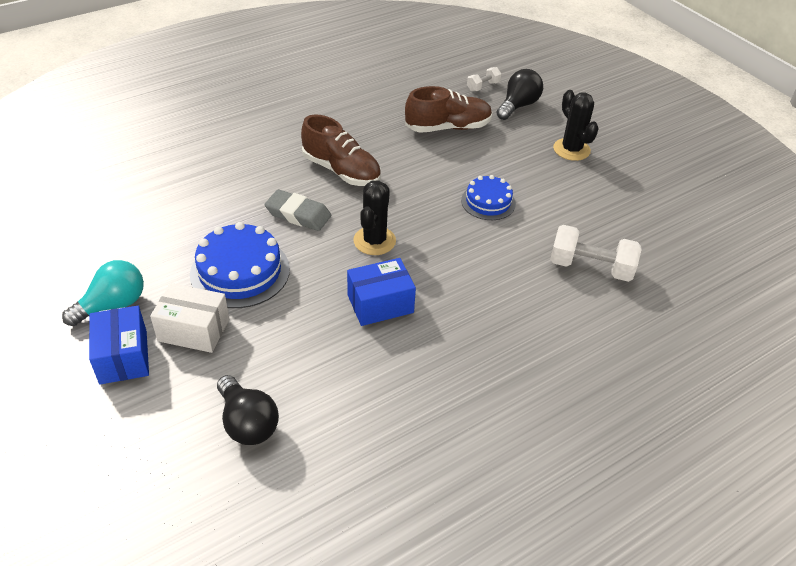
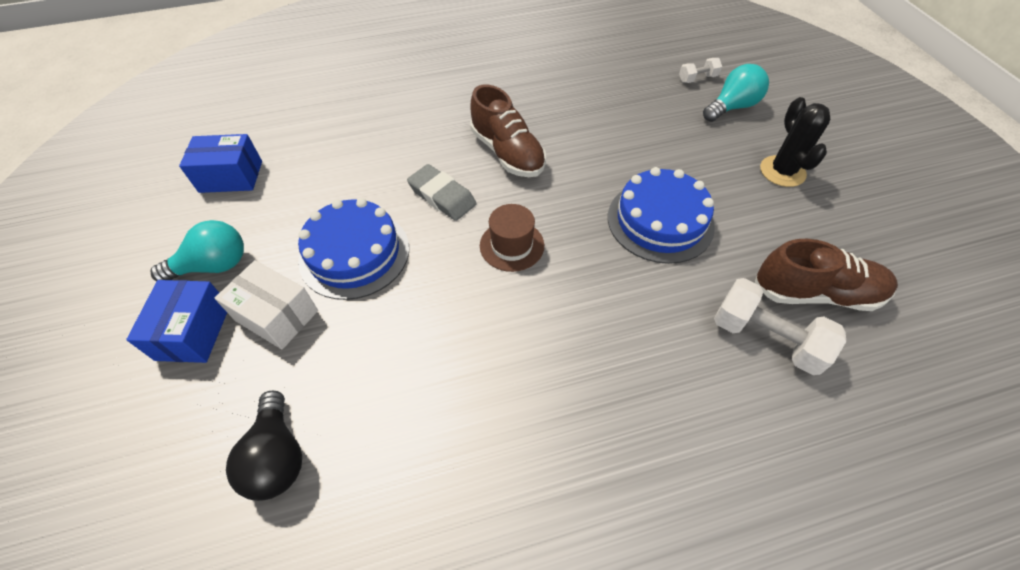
camera: 20 degrees right, 10 degrees up
(374, 241) = (512, 245): black cactus -> brown hat
(380, 304) = (488, 330): blue box -> blue box (231, 176)
(448, 127) = (642, 121): brown shoe -> brown shoe (815, 293)
(488, 202) = (660, 221): blue cake -> blue cake, size x1.63
(518, 106) = (732, 107): black light bulb -> turquoise light bulb

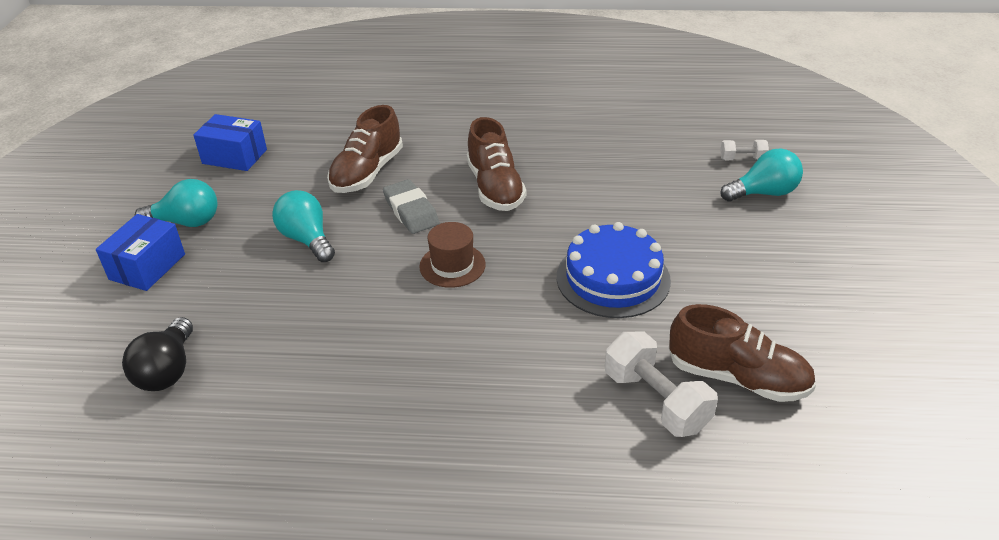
camera: 20 degrees right, 15 degrees down
(277, 315) = (218, 271): white box -> none
(354, 253) = (307, 239): blue cake -> turquoise light bulb
(378, 164) = (367, 173): none -> brown shoe
(782, 171) = (779, 264): black cactus -> none

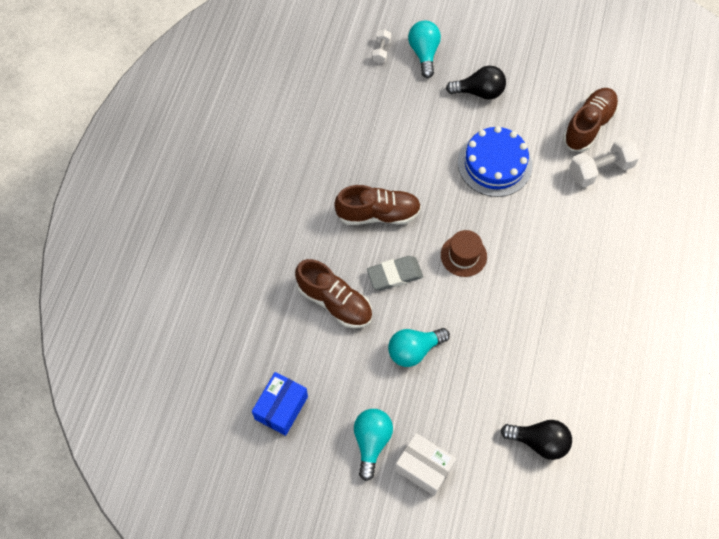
camera: 80 degrees left, 25 degrees up
(147, 267) = (424, 467): blue box -> white box
(730, 250) = (479, 92): none -> black light bulb

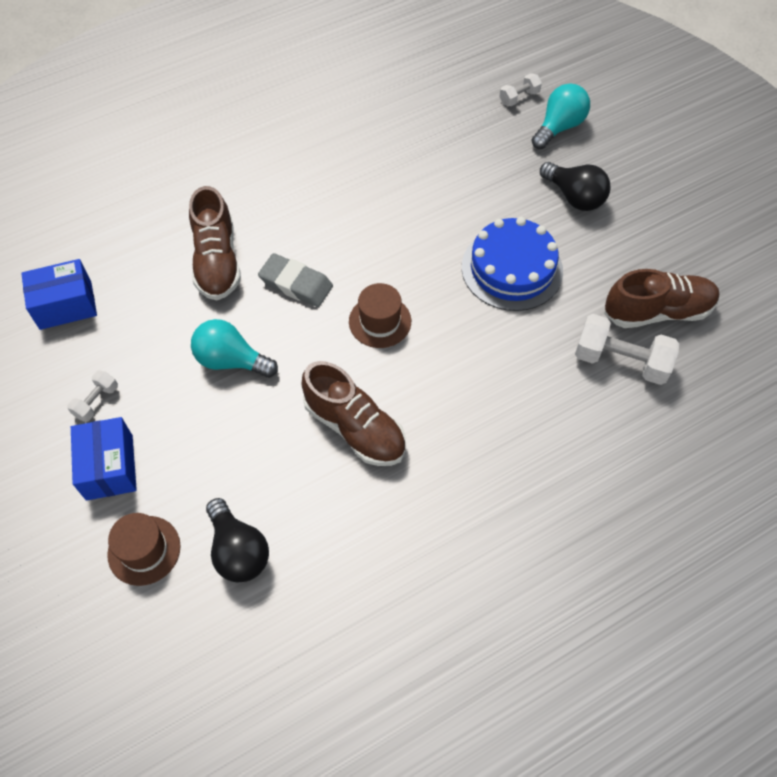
camera: 45 degrees right, 5 degrees down
(371, 442) = (96, 402): turquoise light bulb -> white dumbbell
(378, 214) = (346, 223): brown shoe -> brown shoe (355, 428)
(424, 467) = (109, 467): white box -> blue box
(495, 488) = (144, 550): none -> brown hat

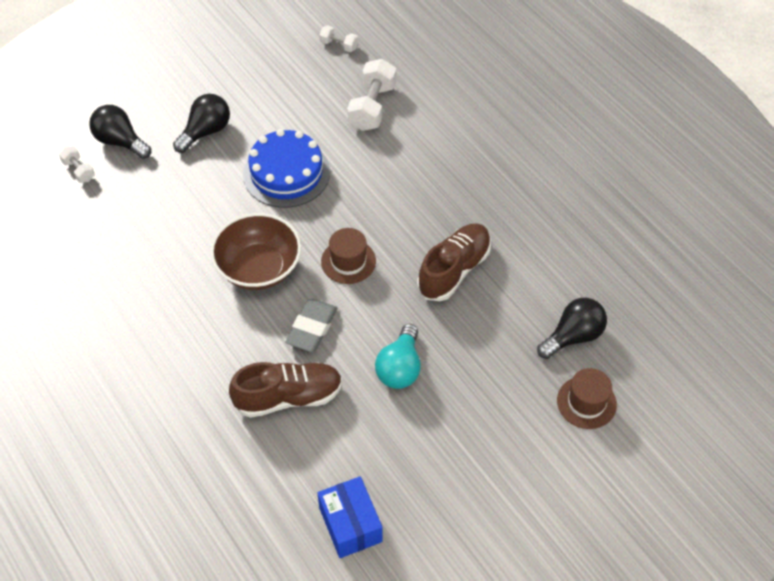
camera: 95 degrees left, 5 degrees down
(96, 402) = (456, 470): white dumbbell -> white dumbbell (339, 45)
(109, 467) = (518, 444): blue box -> none
(379, 240) = (259, 268): none -> brown bowl
(559, 127) = (120, 141): turquoise light bulb -> black light bulb
(657, 311) = (324, 84): brown shoe -> none

